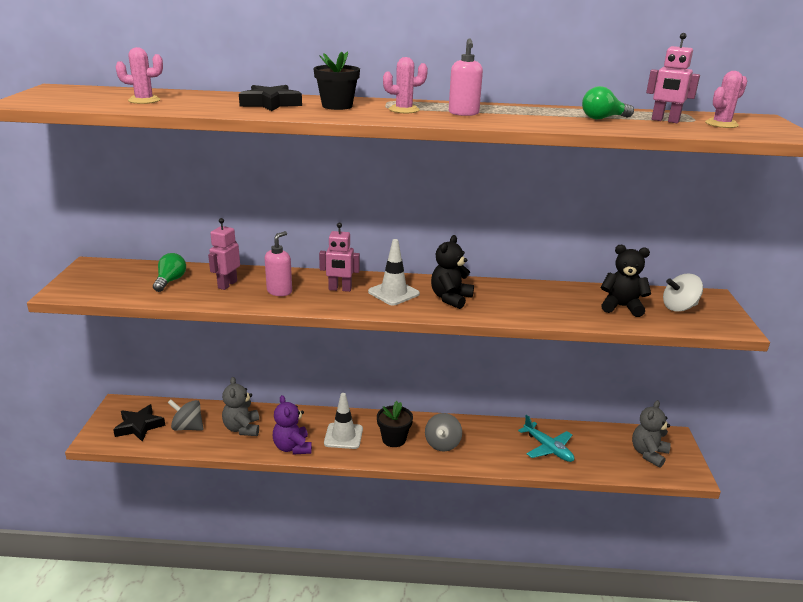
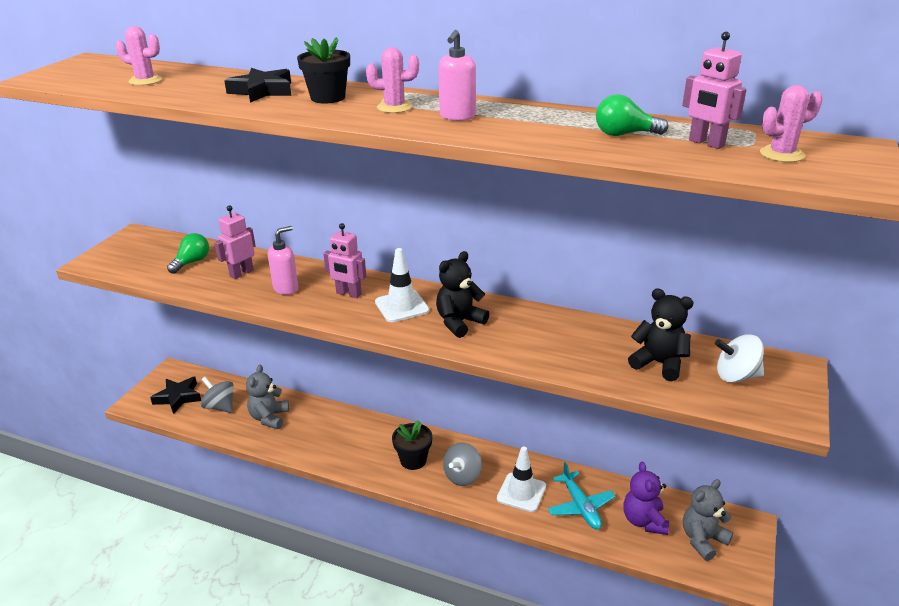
camera: 20 degrees right, 5 degrees up
(292, 447) = (306, 448): purple teddy bear -> purple teddy bear (644, 521)
(343, 436) = (363, 446): white traffic cone -> white traffic cone (521, 492)

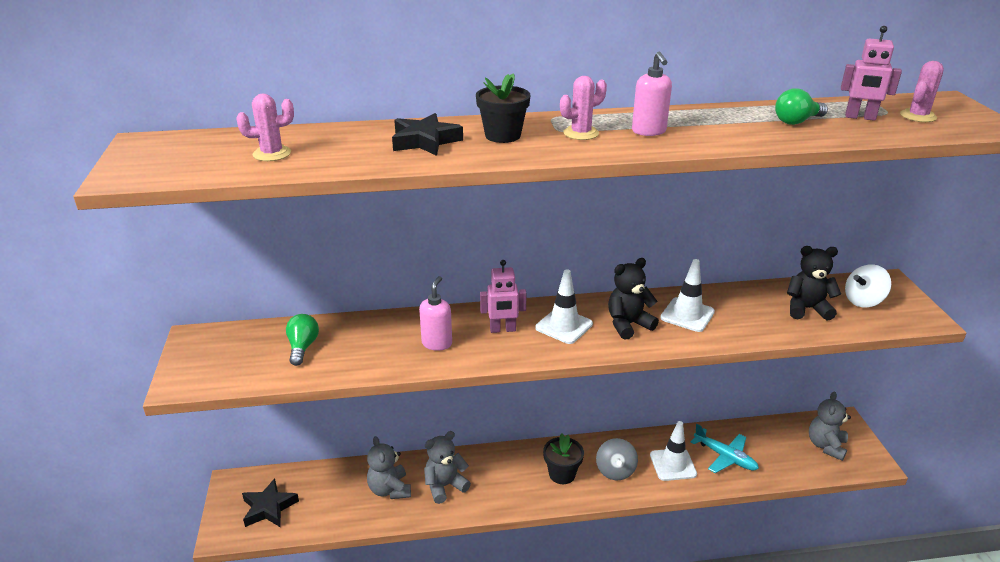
camera: 30 degrees left, 0 degrees up
(220, 407) = (326, 499): grey spinning top -> none
(241, 273) = (372, 342): pink robot -> none
(311, 431) = (445, 486): none -> grey teddy bear
(459, 322) = (628, 324): black teddy bear -> black teddy bear turned 45 degrees clockwise
(525, 331) = (687, 315): none -> white traffic cone
(644, 521) = (777, 448): purple teddy bear -> none

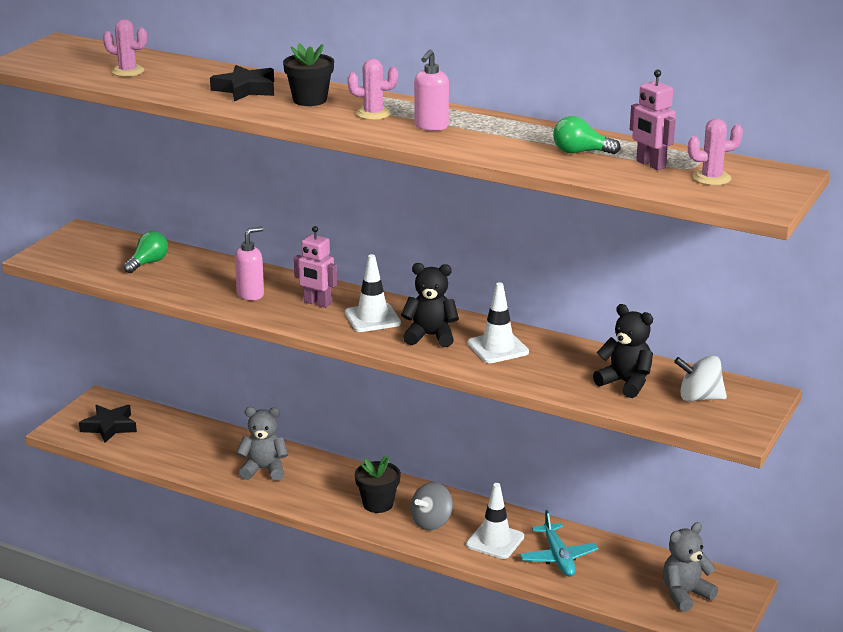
camera: 35 degrees right, 5 degrees down
(389, 489) = (215, 453): grey teddy bear -> none

